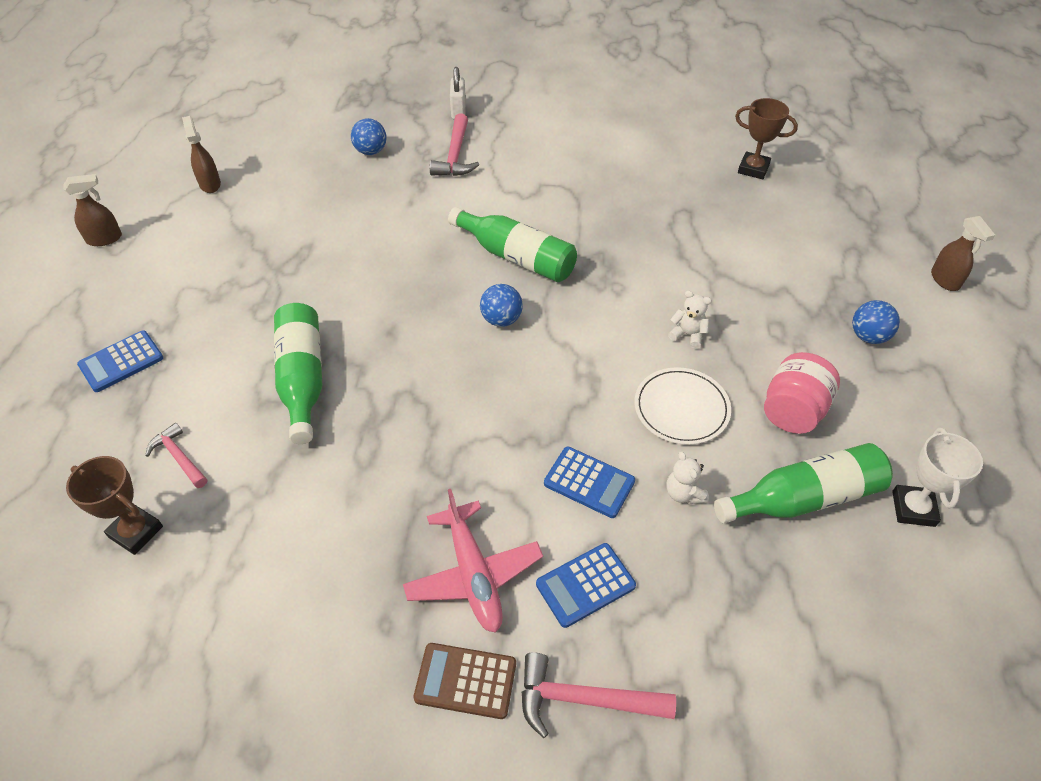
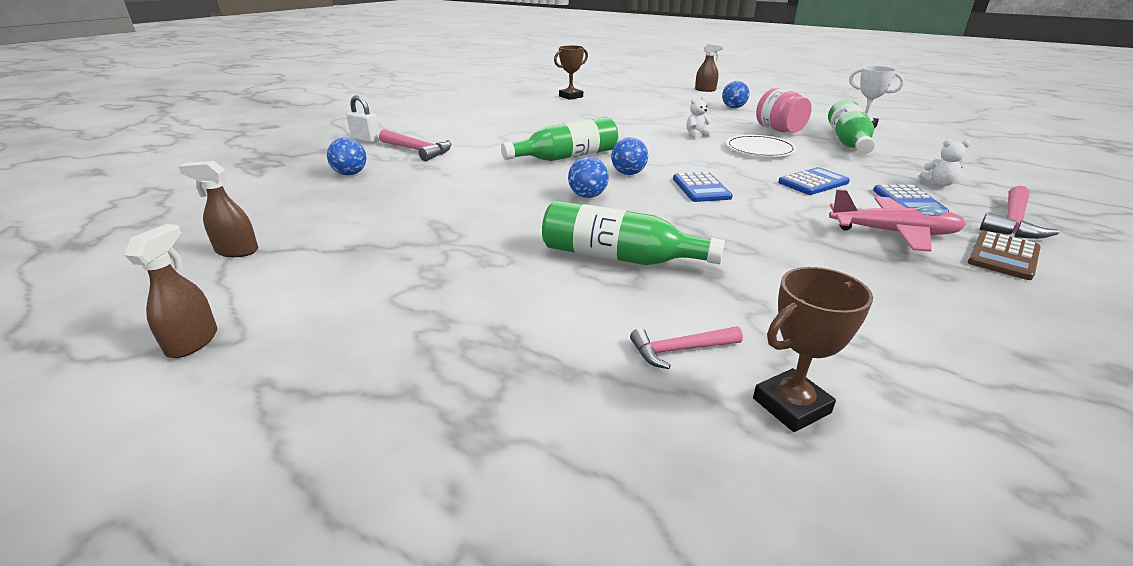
camera: 60 degrees left, 20 degrees down
(121, 362) = (467, 368): blue calculator -> blue calculator (701, 188)
(420, 313) = (587, 196): none -> blue ball
(683, 493) = (833, 163): white teddy bear -> white teddy bear (939, 184)

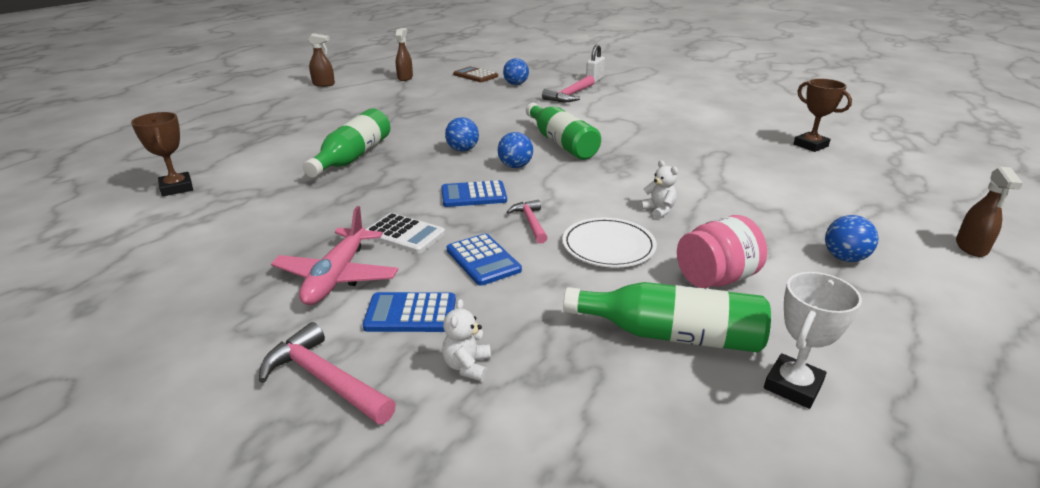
camera: 90 degrees right, 0 degrees up
(679, 350) = (242, 167): pink hammer -> pink hammer (530, 222)
(797, 212) = (404, 234): none -> white calculator
(1003, 256) = (256, 329): brown calculator -> brown calculator (475, 75)

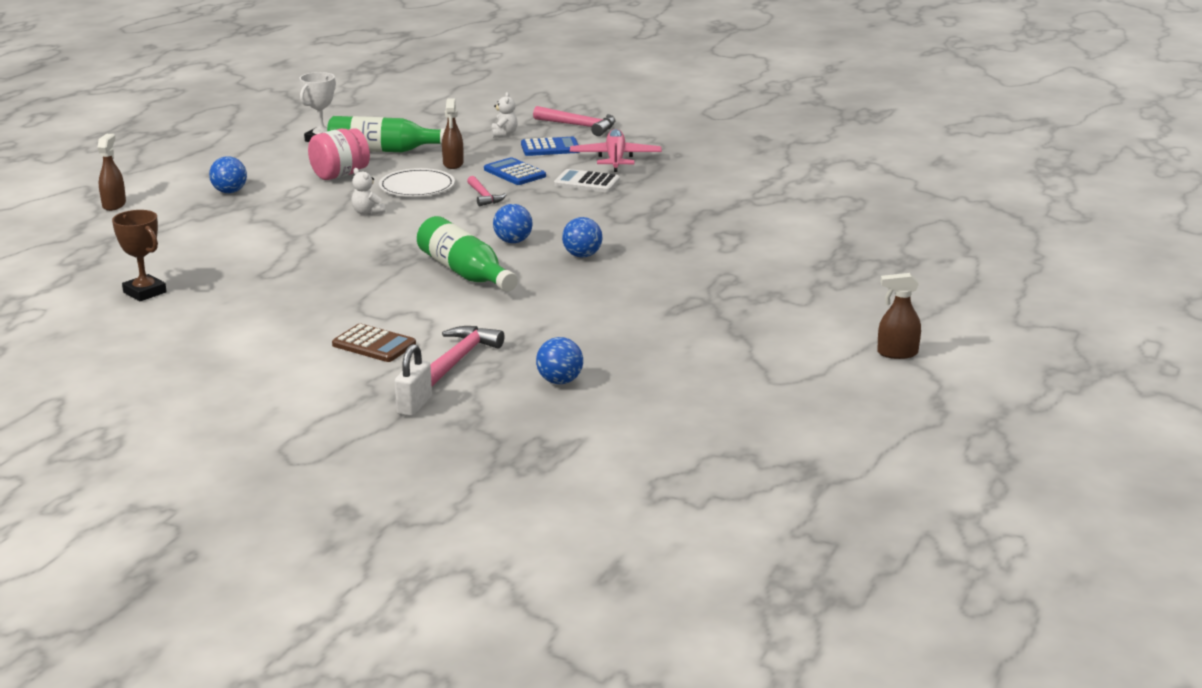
camera: 170 degrees right, 5 degrees down
(176, 188) = (835, 199): brown trophy -> none
(353, 157) = (701, 238): green bottle -> none
(405, 78) = (773, 383): brown spray bottle -> brown spray bottle (453, 164)
(473, 195) = (544, 213): blue calculator -> none
(475, 75) = (646, 401): brown calculator -> brown calculator (374, 345)

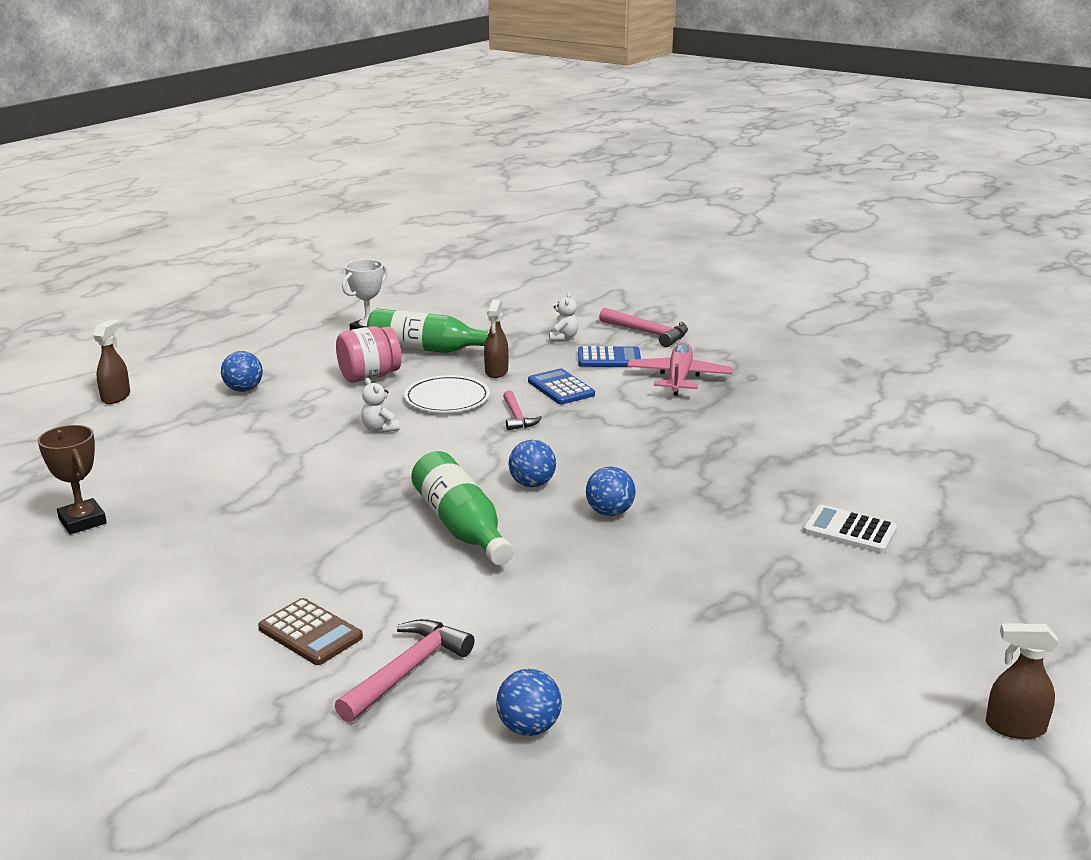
camera: 10 degrees right, 0 degrees up
(414, 406) = (320, 752): white padlock -> none
(587, 182) = (639, 407): white calculator -> white calculator (849, 530)

